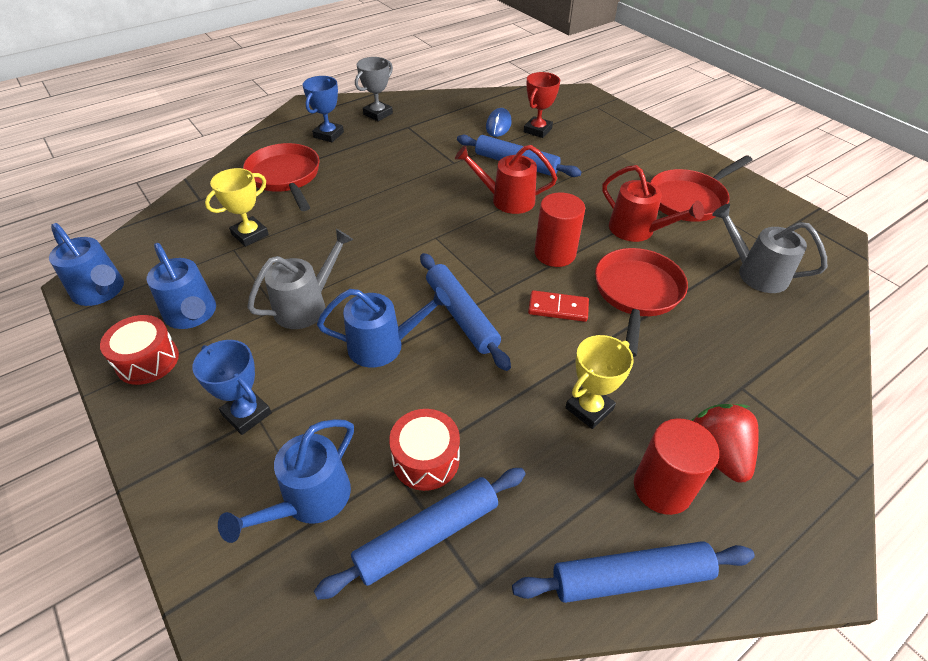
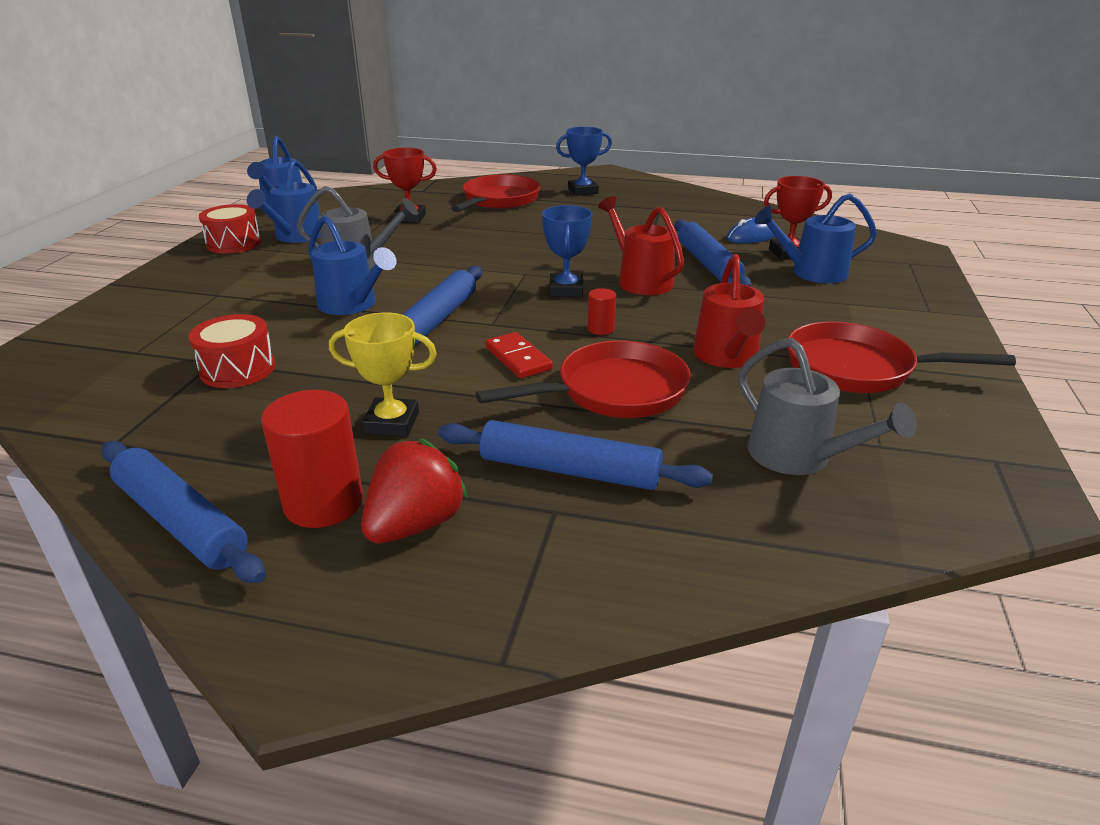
camera: 50 degrees right, 15 degrees down
(247, 414) = (217, 290): blue trophy -> blue trophy (566, 290)
(250, 235) = (409, 217): yellow trophy -> red trophy
(309, 501) = (151, 342): blue watering can -> blue watering can (811, 273)
(378, 114) = (651, 193): grey trophy -> none
(427, 536) = (152, 400): blue rolling pin -> blue rolling pin (569, 470)
(555, 253) = (601, 329): red cylinder -> red cylinder, size x0.49
(755, 273) = (799, 457): grey watering can -> grey watering can turned 150 degrees clockwise

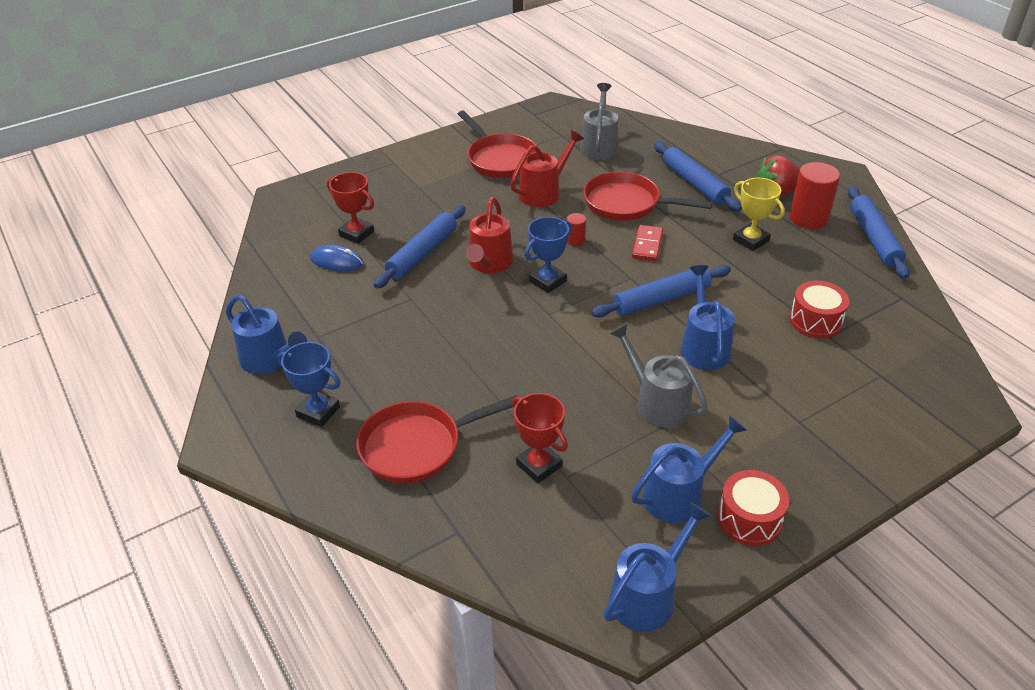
camera: 135 degrees left, 10 degrees up
(811, 273) = (384, 213): blue watering can -> blue watering can (270, 360)

